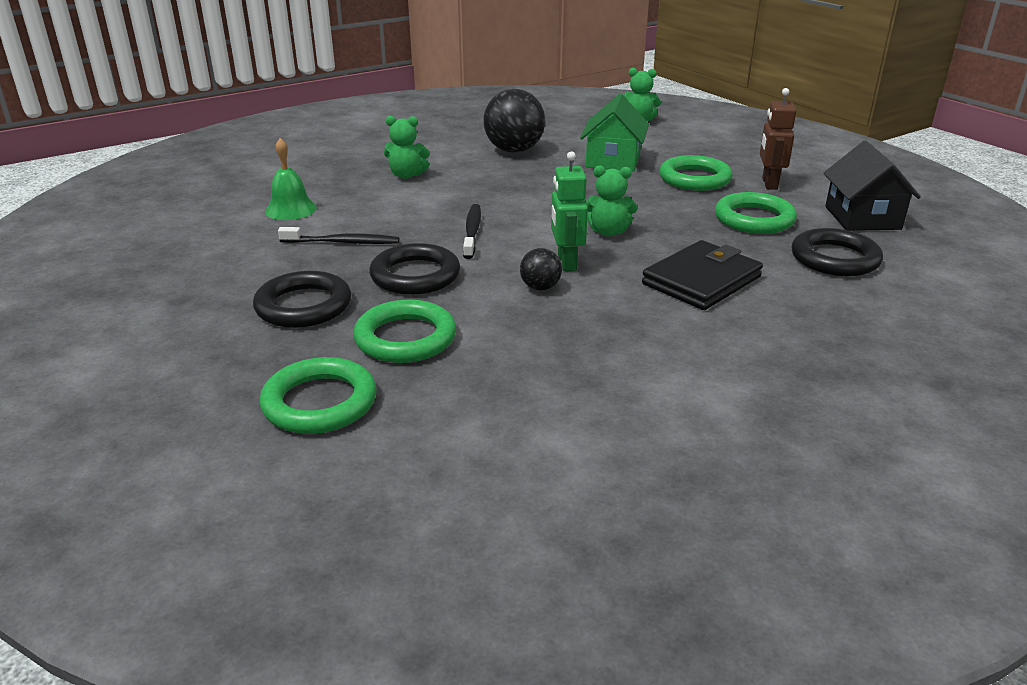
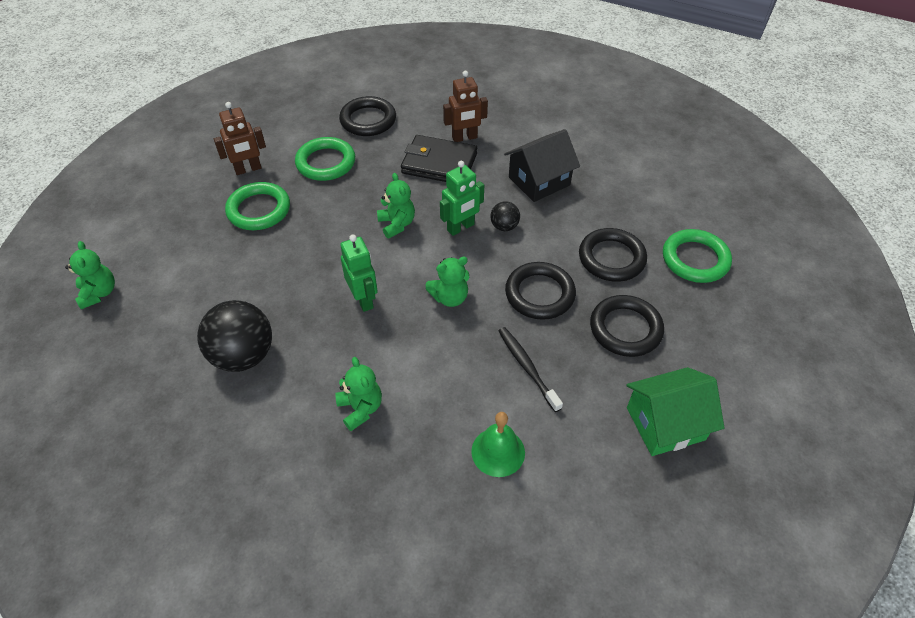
camera: 120 degrees left, 20 degrees up
(405, 338) = (611, 258): green ring -> black ring
(472, 232) = (450, 297): black toothbrush -> green teddy bear
(519, 197) = (364, 299): none -> green robot
(613, 160) = (238, 272): green house -> green house (665, 423)
(749, 313) = (464, 138): none -> brown robot
(862, 218) = (292, 118): black house -> black house (539, 181)

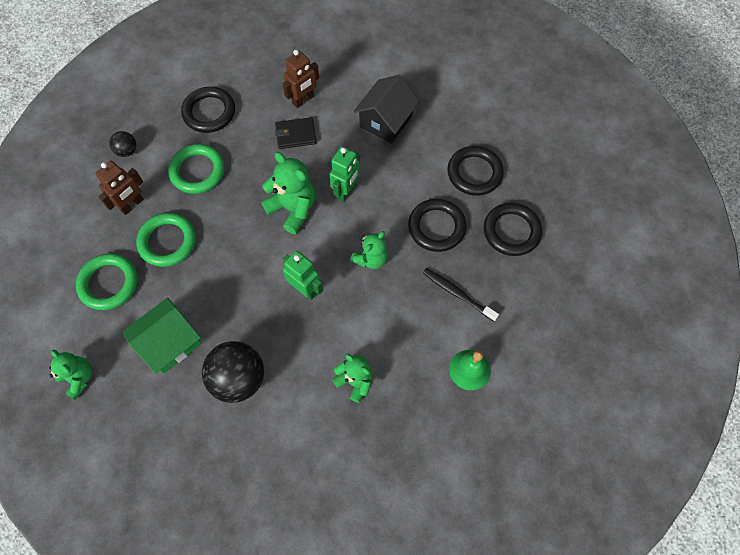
camera: 25 degrees left, 15 degrees up
(397, 224) = (293, 209): green teddy bear -> green teddy bear, size x1.52
(439, 163) = (296, 135): black wallet -> black wallet, size x0.64
(504, 226) = (380, 176): black ball -> black ball (127, 151)
(665, 423) = (570, 296): green house -> green house (170, 343)
(695, 259) = (534, 149): green ring -> green ring (109, 283)

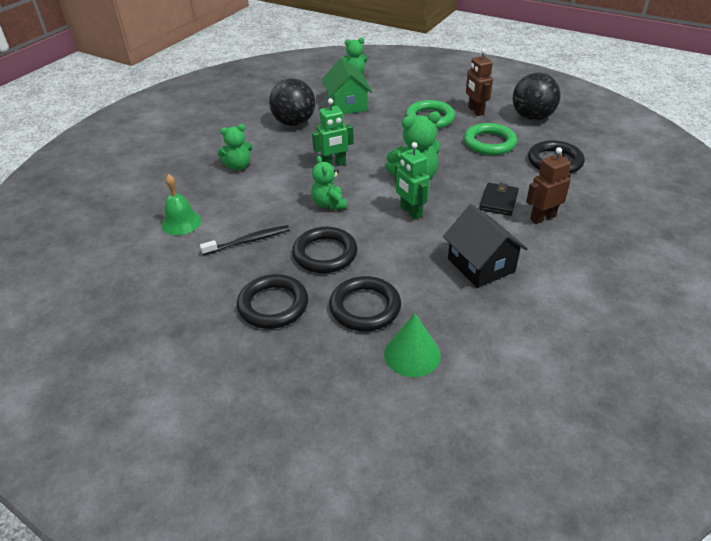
camera: 120 degrees right, 25 degrees down
(109, 283) = (413, 93): green ring -> none
(127, 151) = (532, 117): black ball -> black ball, size x2.03
(303, 100) = (542, 218): brown robot -> brown robot turned 75 degrees clockwise
(496, 129) = (412, 354): none -> green cone

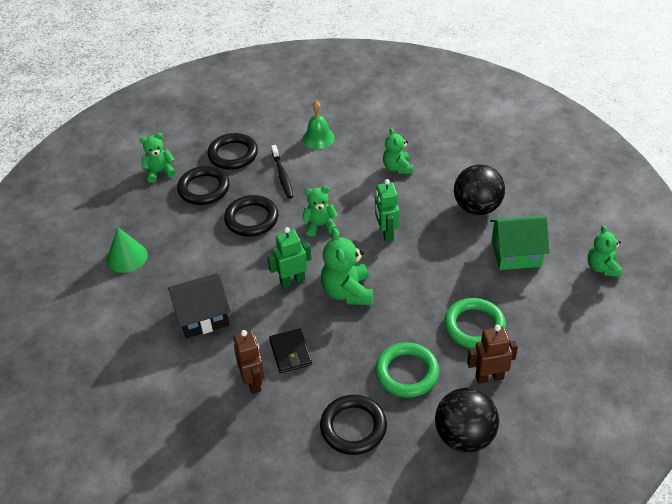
camera: 100 degrees right, 5 degrees up
(238, 360) = (160, 172): none -> green teddy bear
(365, 307) = (182, 237): black ring -> black ring (233, 154)
(498, 201) = (290, 352): black wallet -> black wallet turned 45 degrees clockwise

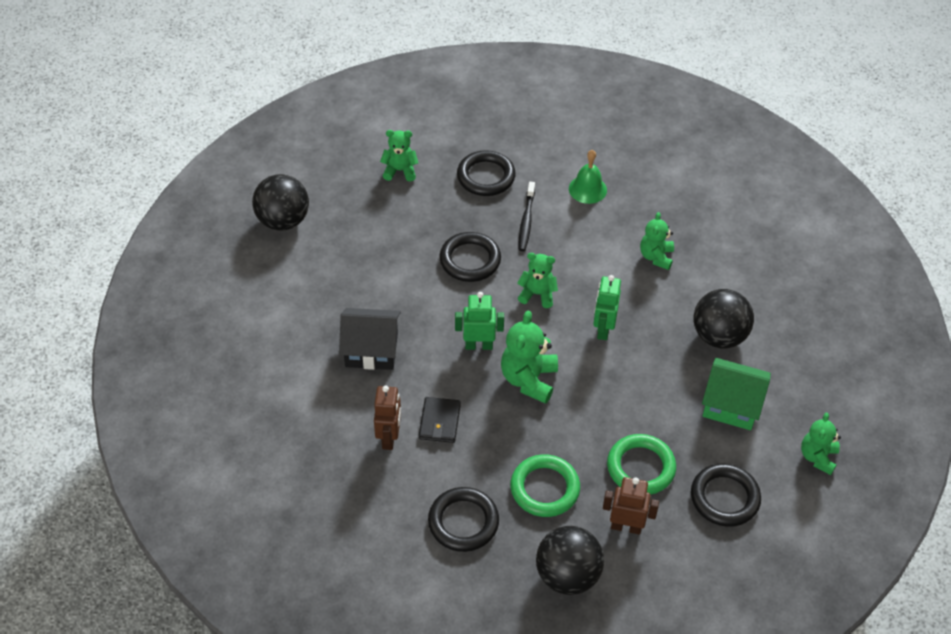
camera: 20 degrees right, 5 degrees up
(76, 242) = (283, 221): none -> black ball
(127, 257) = (325, 256): green cone -> none
(204, 188) = (437, 206): black ring -> black ring (724, 498)

